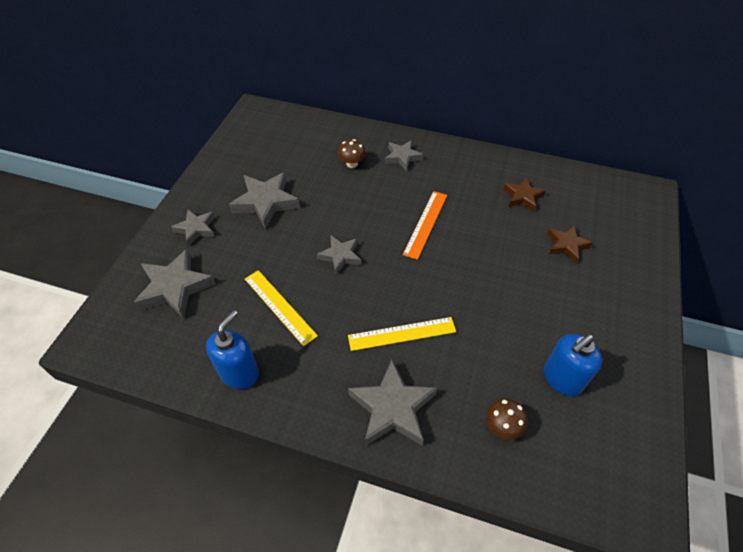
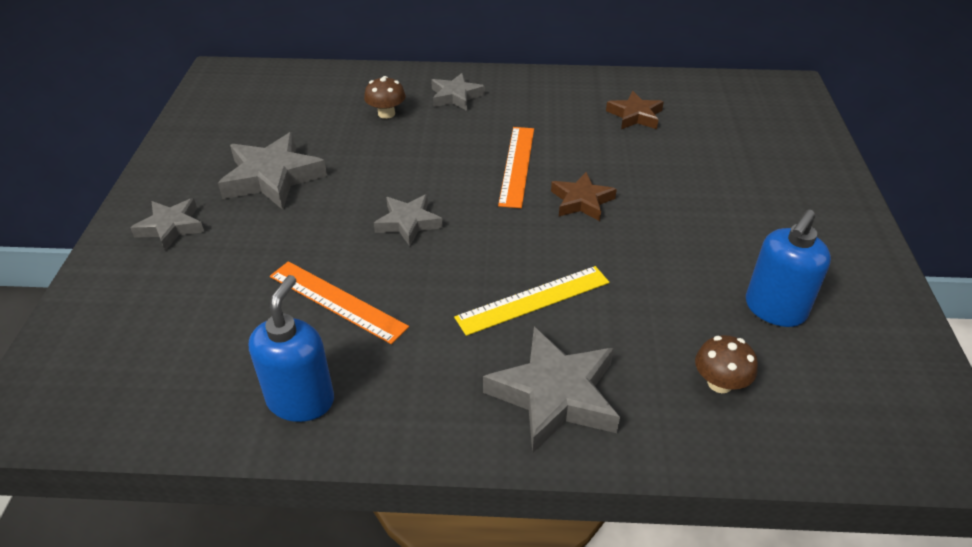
camera: 15 degrees left, 10 degrees down
(175, 287) = (158, 308): grey star -> none
(279, 306) = (337, 301): yellow ruler -> orange ruler
(566, 245) = (714, 159): brown star -> brown star (581, 201)

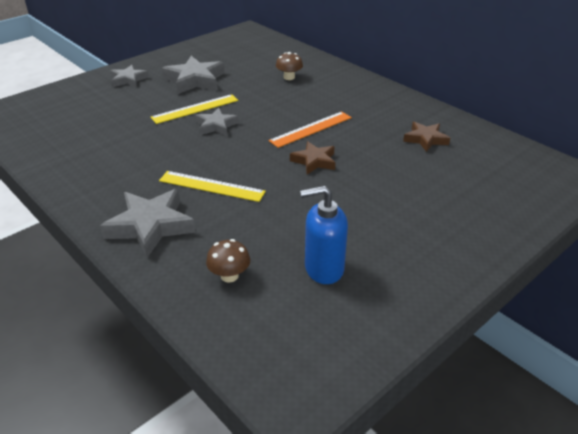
camera: 45 degrees right, 5 degrees down
(301, 400) = (65, 163): blue soap dispenser -> none
(337, 301) = (136, 138): orange ruler -> none
(343, 216) = (195, 109): none -> yellow ruler
(456, 96) = (338, 85): grey star -> none

